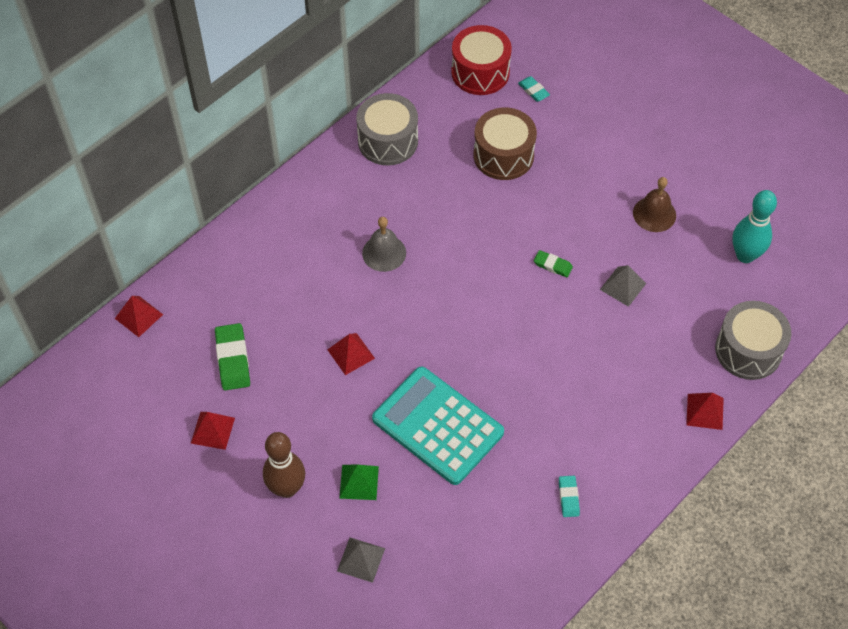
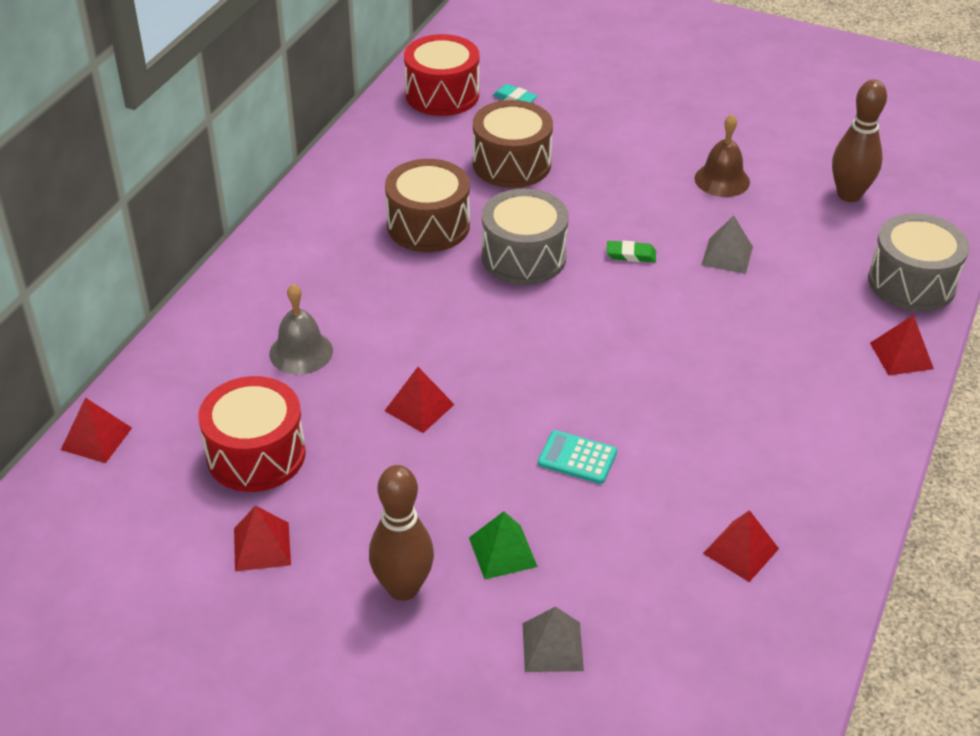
camera: 20 degrees left, 15 degrees down
(233, 359) = (256, 454): green eraser -> red drum
(384, 253) = (411, 290): grey bell -> grey bell (301, 352)
(388, 141) = (360, 180): grey drum -> grey drum (523, 257)
(419, 197) = (428, 225): none -> brown drum
(437, 426) = (577, 458): turquoise calculator -> turquoise calculator, size x0.43
(511, 530) = (740, 551): none -> red pyramid
(568, 497) = (792, 492): turquoise eraser -> none
(745, 255) = (849, 195): turquoise bowling pin -> brown bowling pin

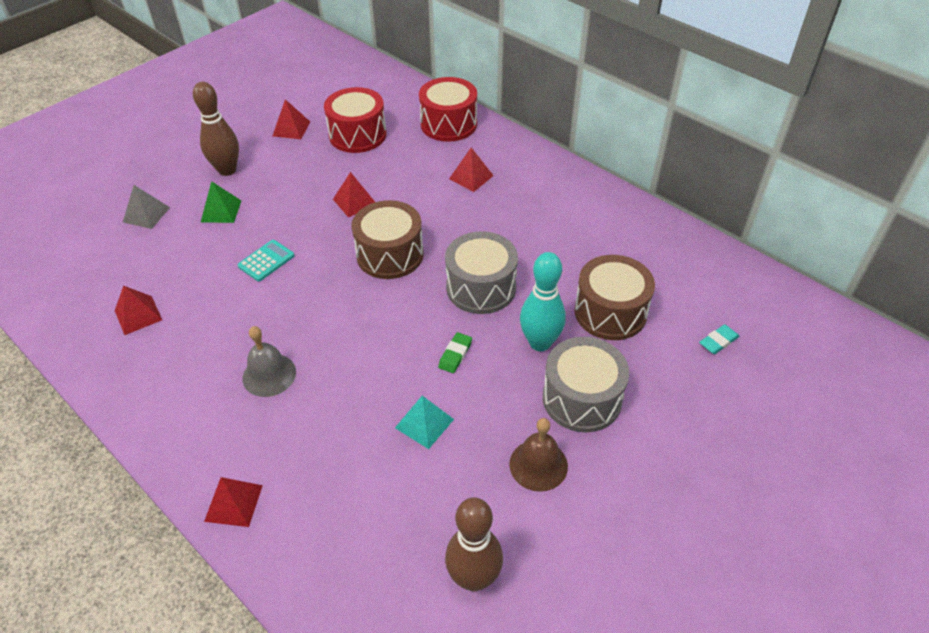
camera: 110 degrees right, 5 degrees up
(96, 438) = (404, 86): red pyramid -> red pyramid (471, 177)
(301, 352) = (433, 162): grey bell -> grey bell (269, 375)
(428, 225) = (541, 244): brown drum -> brown drum (390, 254)
(442, 94) = (733, 292): red drum -> red drum (448, 124)
(580, 202) = (540, 343): none -> turquoise bowling pin
(727, 256) = (424, 423): grey pyramid -> turquoise pyramid
(911, 283) = (315, 566): grey drum -> grey drum (582, 398)

